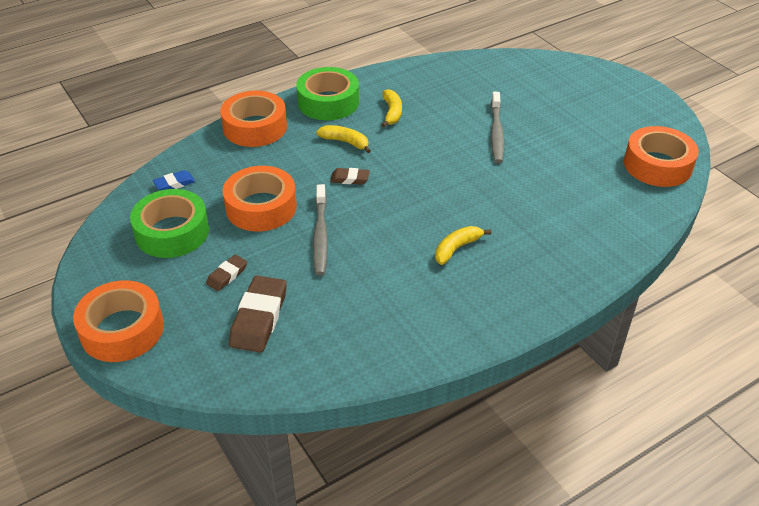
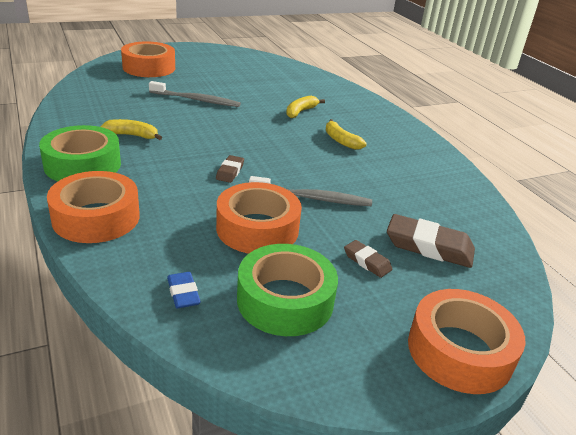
camera: 85 degrees left, 10 degrees down
(345, 142) = (166, 165): yellow banana -> yellow banana (300, 112)
(657, 165) = (265, 63): orange tape -> orange tape (149, 67)

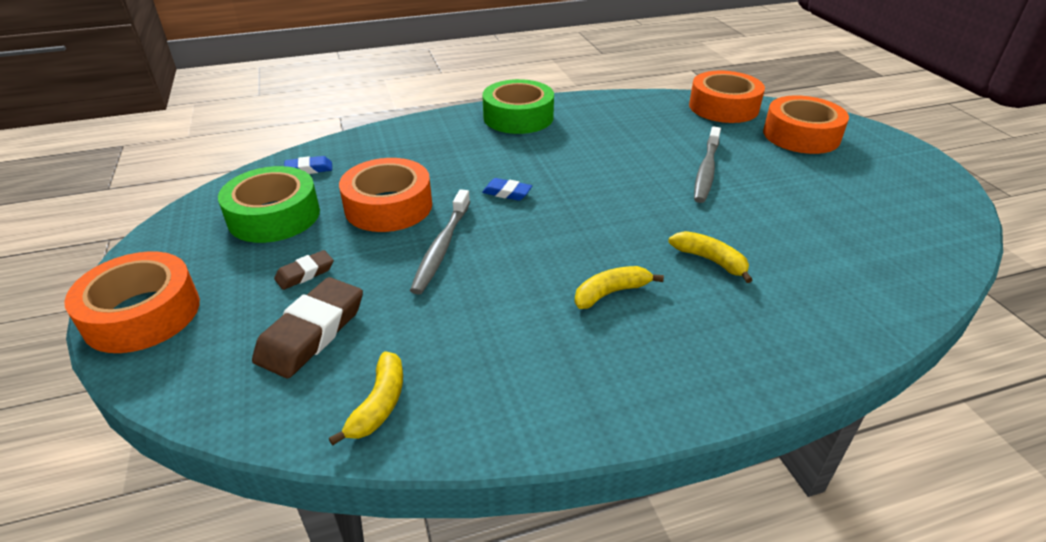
camera: 100 degrees right, 5 degrees up
(96, 217) = (426, 129): orange tape -> orange tape (723, 107)
(132, 135) = (586, 135): yellow banana -> yellow banana (379, 404)
(230, 171) = (507, 193): brown eraser -> blue eraser

